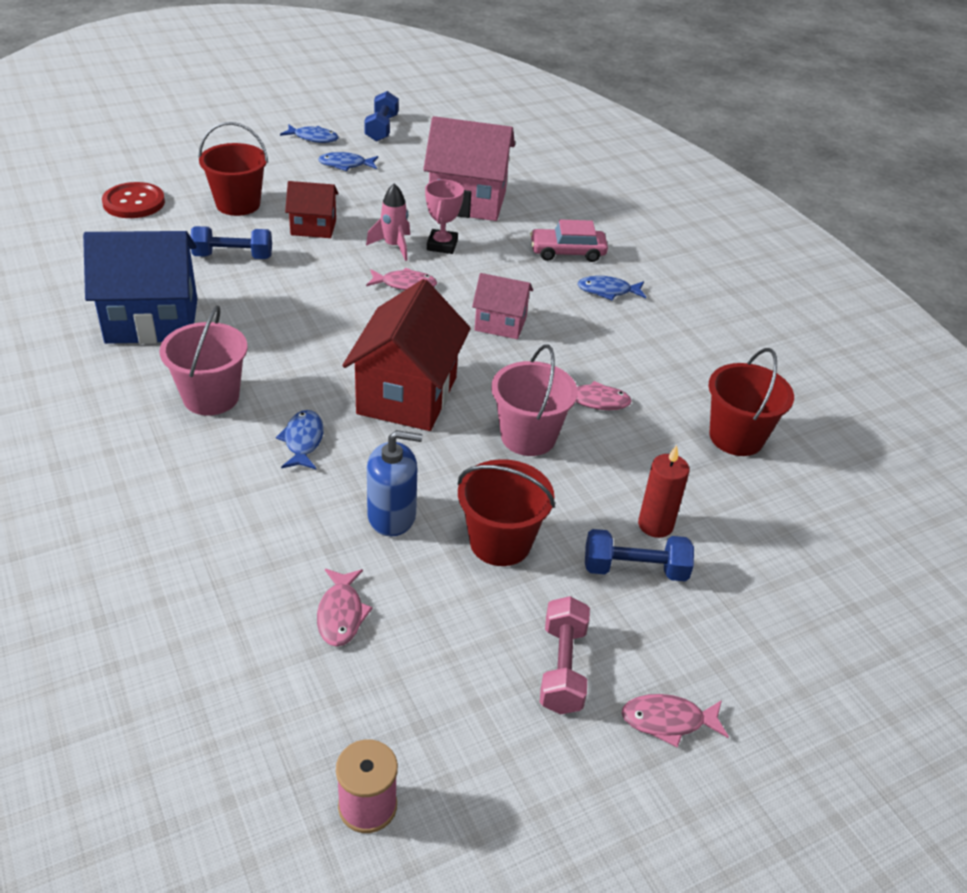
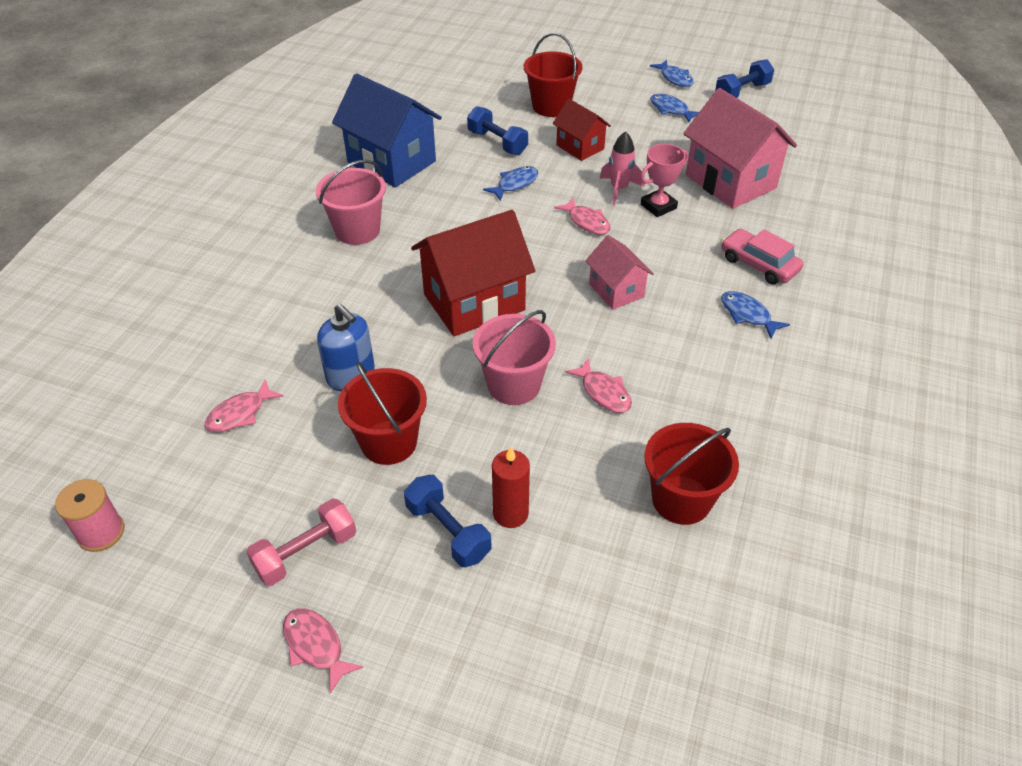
camera: 50 degrees right, 5 degrees up
(134, 202) = (486, 76): red button -> none
(303, 441) = (369, 291): blue fish -> blue fish (515, 184)

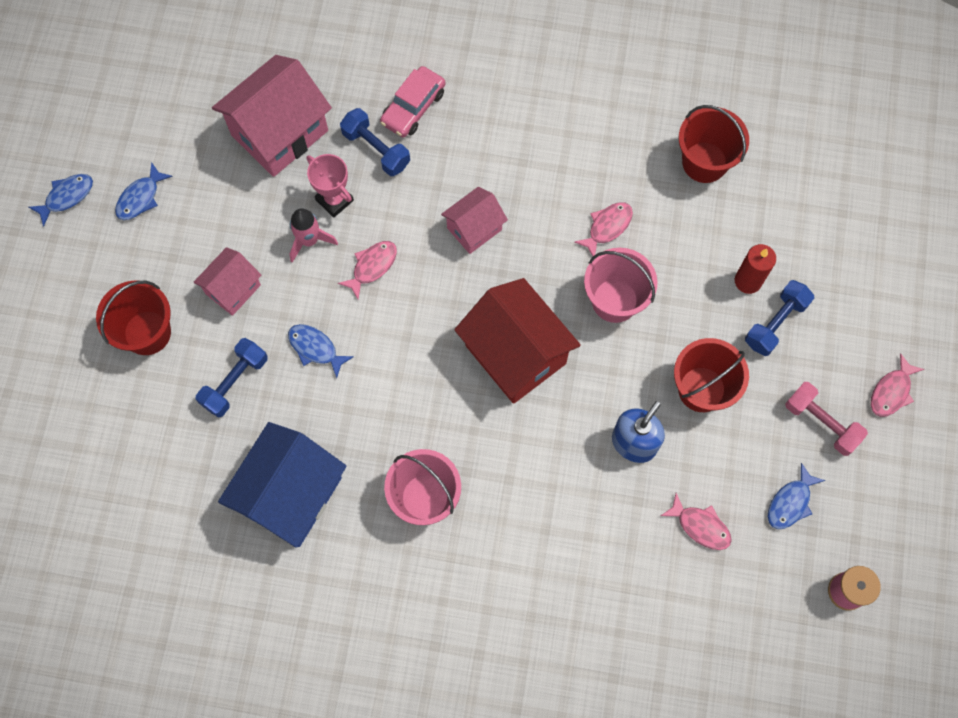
camera: 100 degrees left, 25 degrees up
(580, 147) = (233, 289): red house -> pink house
(742, 92) = (92, 122): blue dumbbell -> blue dumbbell (376, 149)
(747, 315) = (486, 117): blue fish -> blue fish (790, 502)

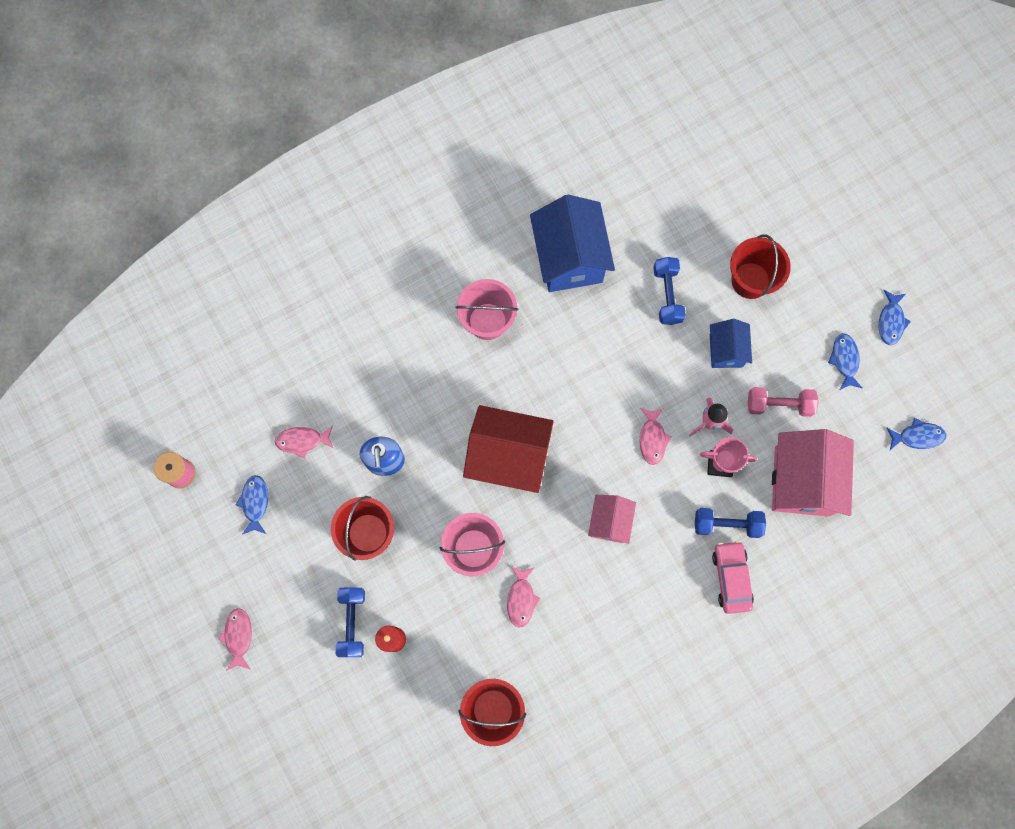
camera: 140 degrees right, 5 degrees up
(233, 289) = (726, 350): pink house -> blue house
(315, 348) = (638, 356): blue fish -> blue fish (917, 436)
(821, 422) = (271, 574): pink dumbbell -> pink dumbbell (779, 405)

